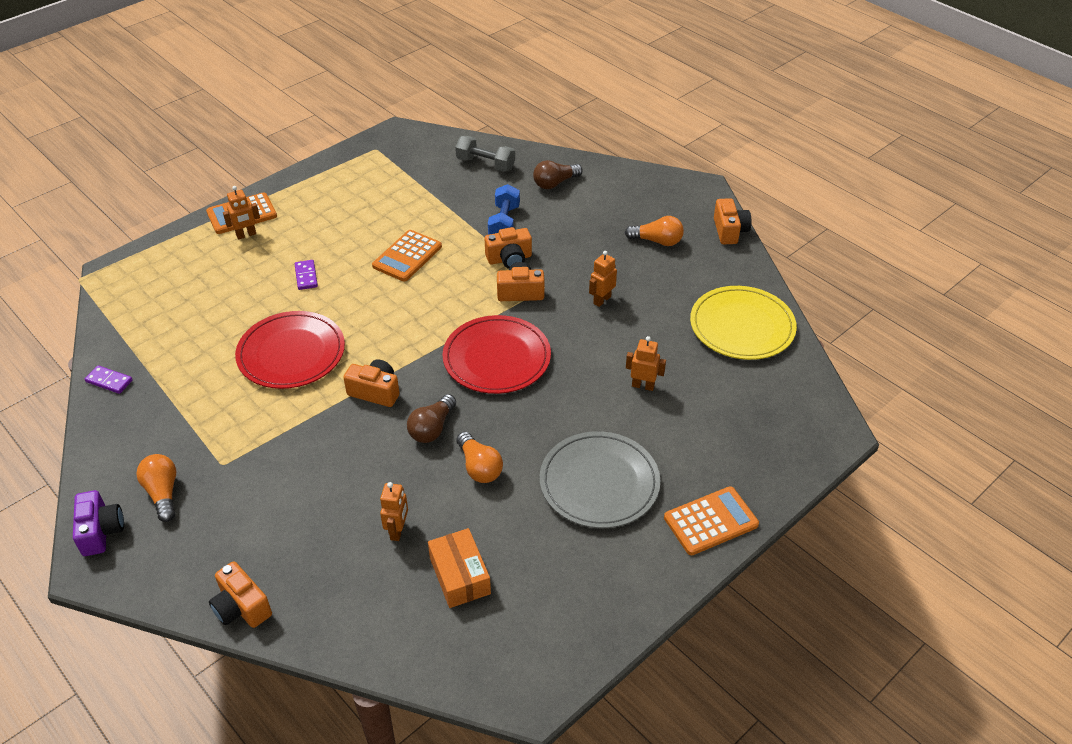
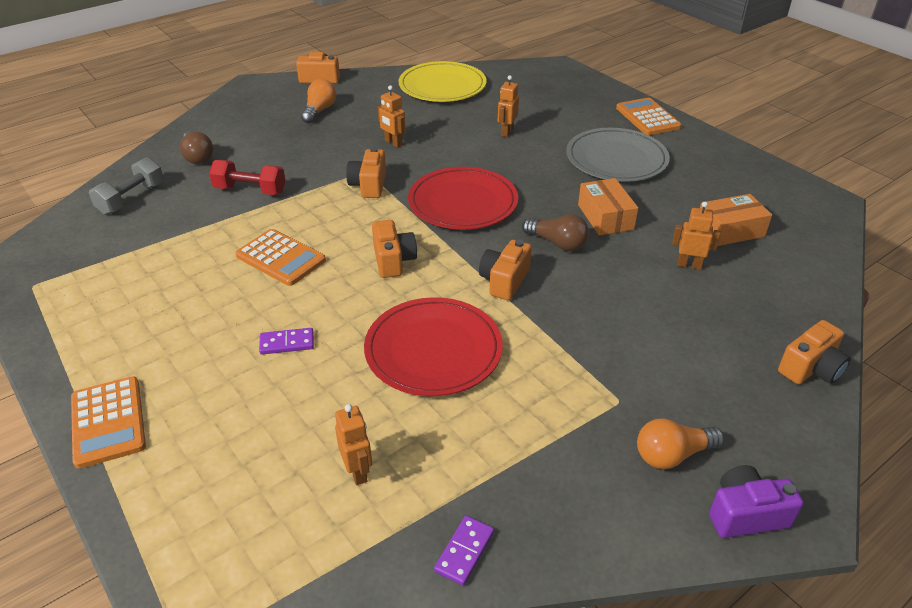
camera: 85 degrees left, 5 degrees down
(246, 235) = (165, 412): orange robot -> orange robot (358, 471)
(479, 467) = (605, 217): orange light bulb -> orange box
(504, 223) = (250, 190): blue dumbbell -> red dumbbell
(509, 259) = (313, 189): orange camera -> orange camera (393, 260)

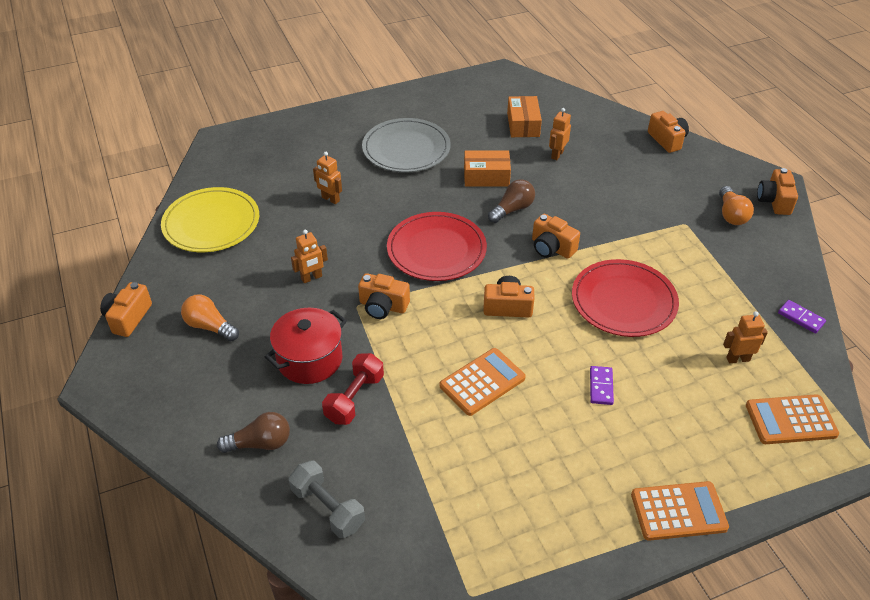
camera: 75 degrees left, 5 degrees up
(292, 161) = (309, 359): none -> red pot
(647, 117) = (349, 114): orange calculator -> orange calculator (790, 420)
(745, 514) = (774, 201): purple camera -> orange camera

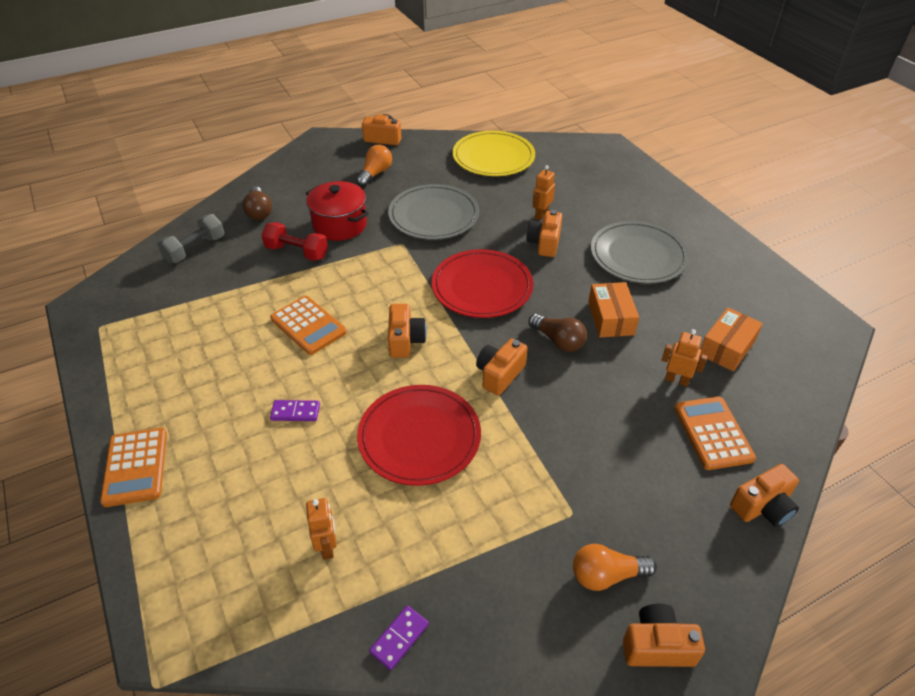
camera: 85 degrees right, 0 degrees up
(311, 278) = (434, 215): orange robot -> grey plate
(383, 306) = (401, 258): orange camera -> orange camera (544, 243)
(523, 125) = (727, 347): orange box -> orange box turned 45 degrees counterclockwise
(790, 420) = (228, 592): orange calculator -> orange calculator (713, 433)

